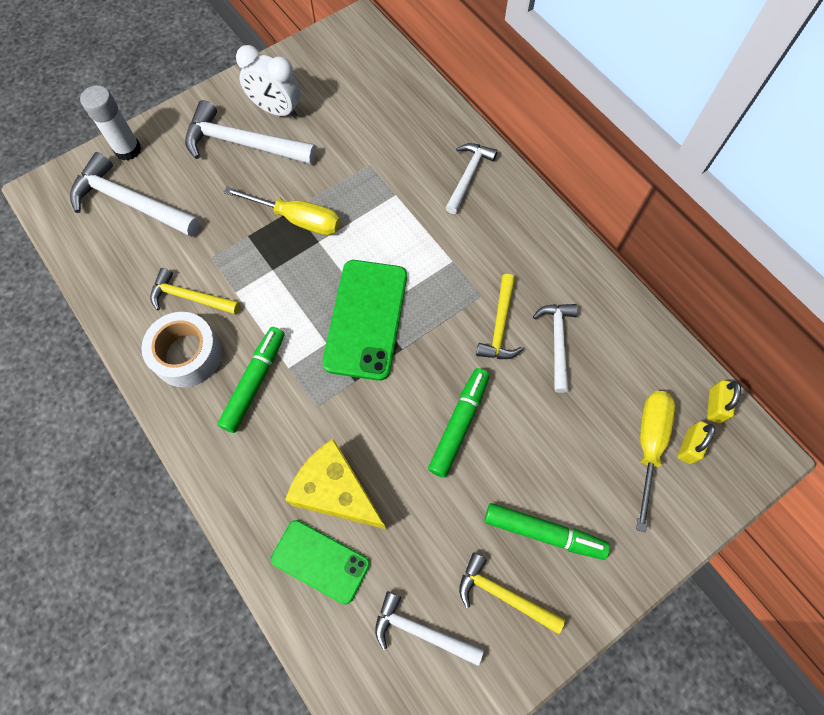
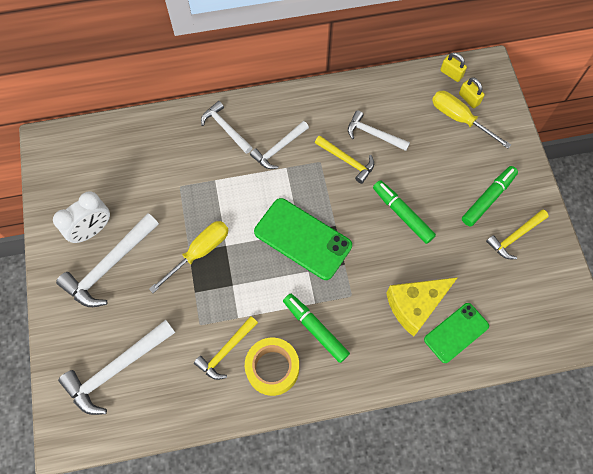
camera: 65 degrees left, 0 degrees up
(128, 150) = (62, 356): white glue stick -> none
(187, 355) = (272, 368): white tape -> yellow tape
(421, 631) = (519, 290): white hammer -> white hammer (278, 148)

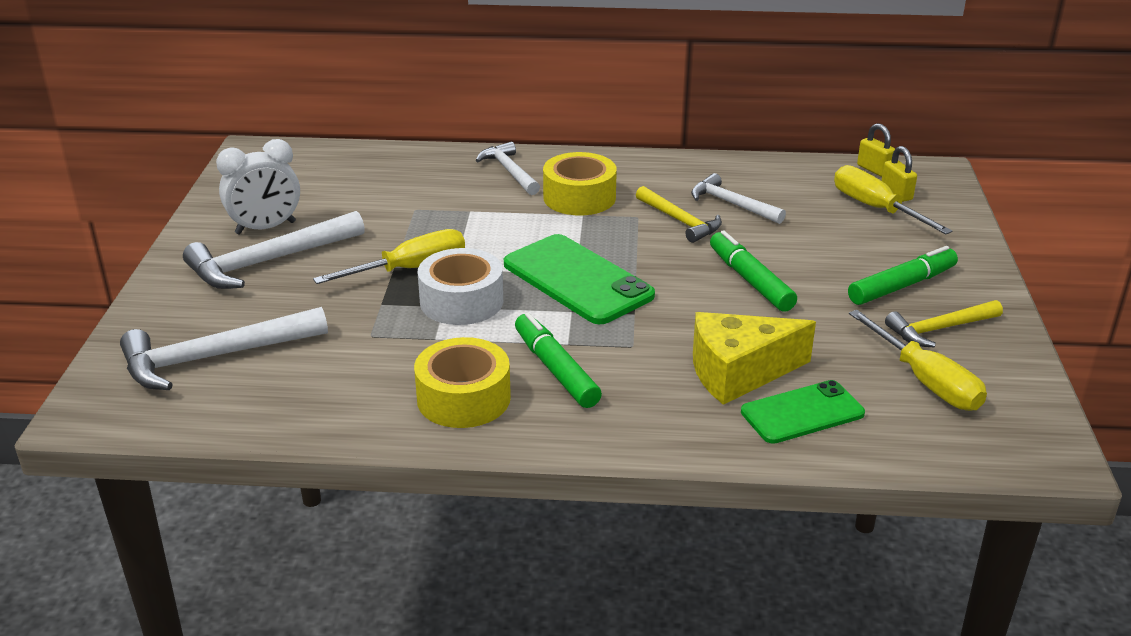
camera: 15 degrees right, 35 degrees down
(226, 351) = (397, 368): yellow hammer -> none
(241, 277) = (461, 301): none -> white tape
(278, 148) = (579, 197): white hammer -> yellow tape
(515, 287) = (926, 381): none -> yellow screwdriver

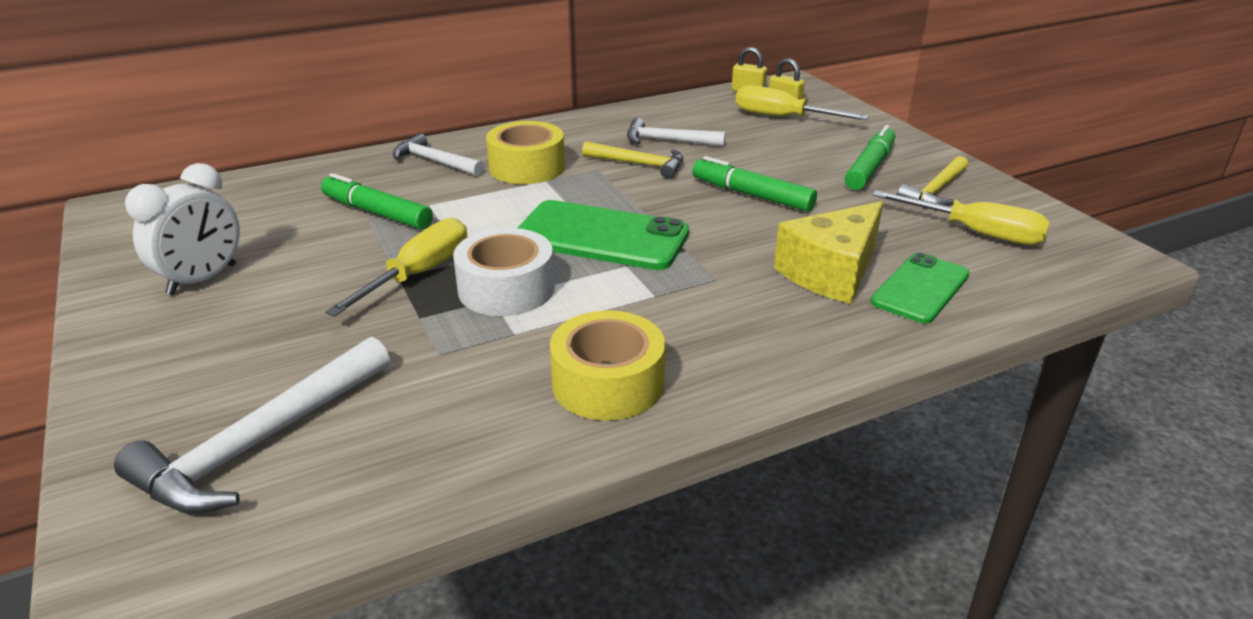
camera: 30 degrees left, 0 degrees up
(268, 261) = (238, 313): white hammer -> none
(556, 369) = (670, 323): green marker -> green marker (377, 213)

